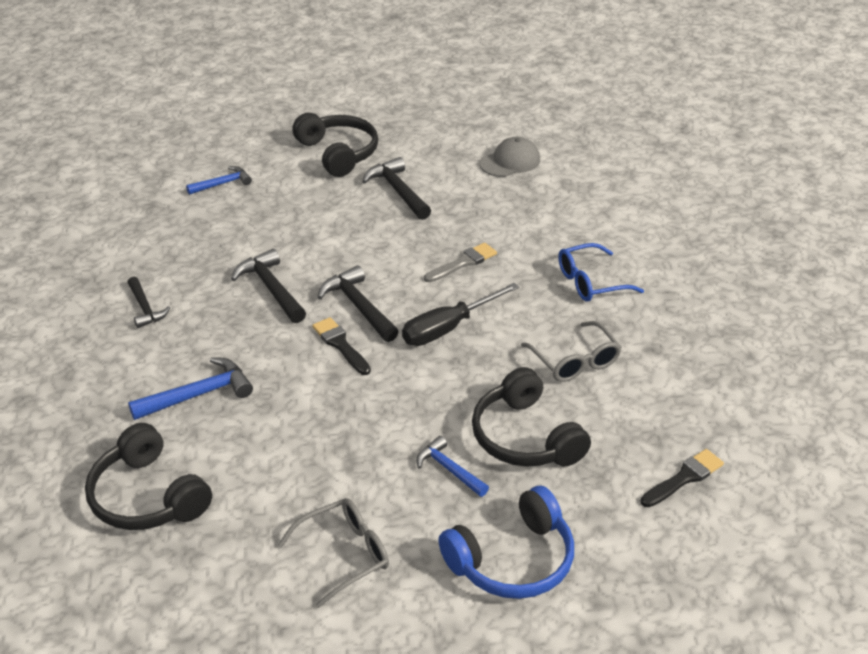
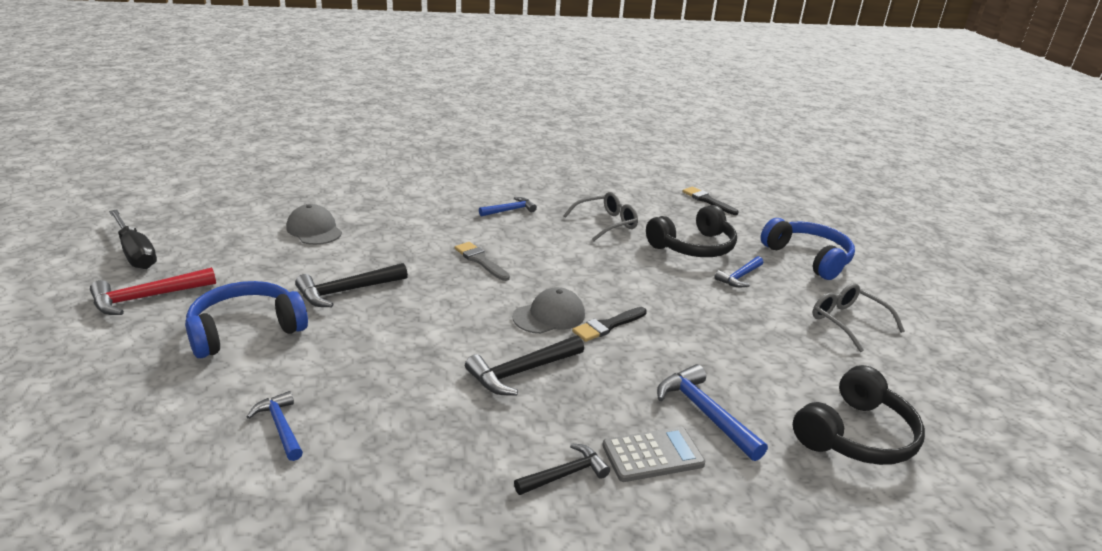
camera: 95 degrees left, 10 degrees down
(154, 355) = (652, 455): none -> grey calculator
(338, 153) = (245, 330): black headphones -> blue headphones
(358, 307) = (549, 316): black hammer -> grey cap
(383, 107) = (148, 297): none -> red hammer
(448, 328) = (575, 271): black screwdriver -> black screwdriver (135, 252)
(590, 282) = (509, 210): blue glasses -> blue hammer

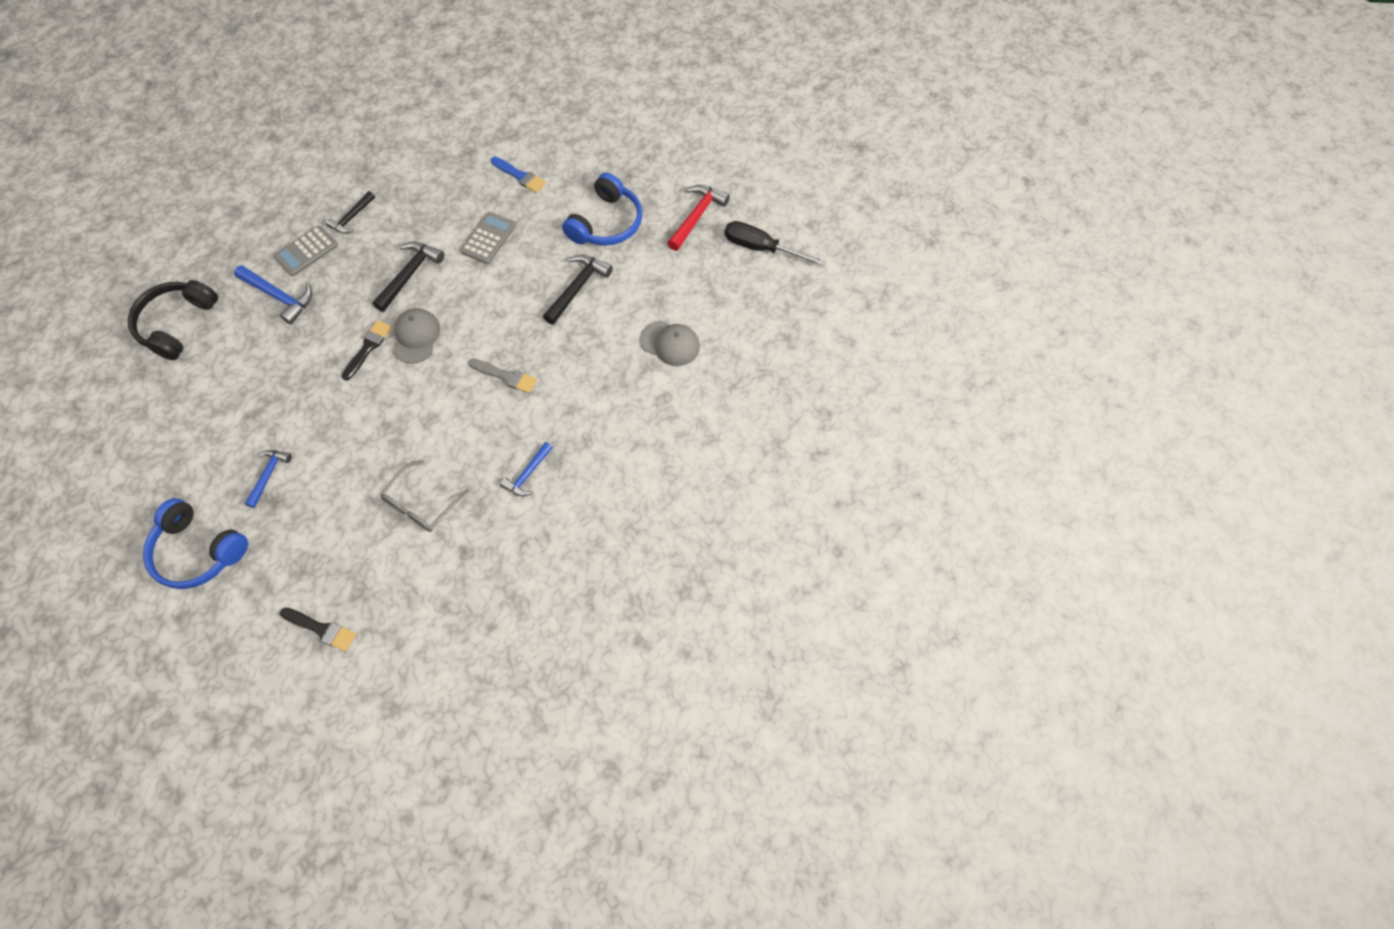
camera: 155 degrees right, 35 degrees up
(280, 427) = (520, 176): blue hammer -> blue brush
(396, 370) = (488, 238): none -> grey calculator
(549, 316) = (416, 337): grey cap -> grey cap turned 150 degrees clockwise
(693, 247) = (321, 507): black headphones -> none
(847, 322) = (168, 453): grey glasses -> none

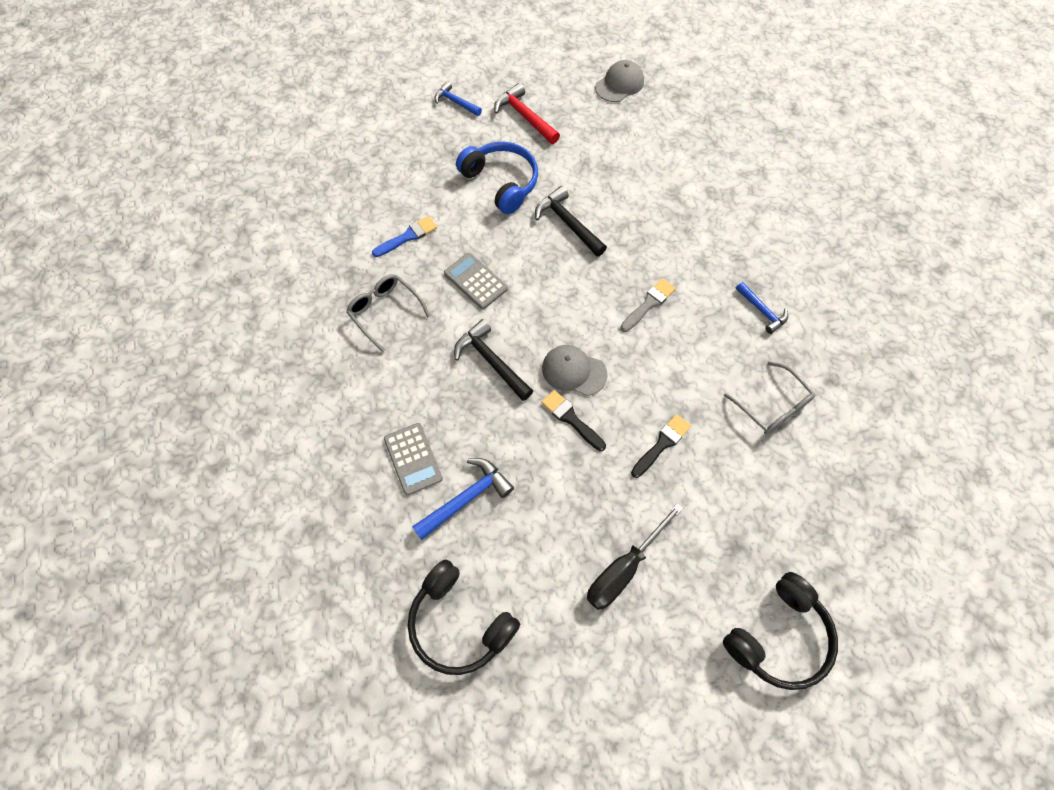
camera: 70 degrees left, 0 degrees up
(199, 551) = (778, 636): blue headphones -> black headphones
(268, 475) = (702, 547): blue hammer -> blue hammer (456, 102)
(321, 629) = (891, 522): black brush -> black brush (662, 444)
(352, 217) = (387, 402): black hammer -> none
(437, 187) = (385, 311): none -> grey glasses
(670, 343) = (656, 172): grey cap -> grey cap (619, 84)
(761, 248) = (579, 84): black screwdriver -> black screwdriver (624, 568)

